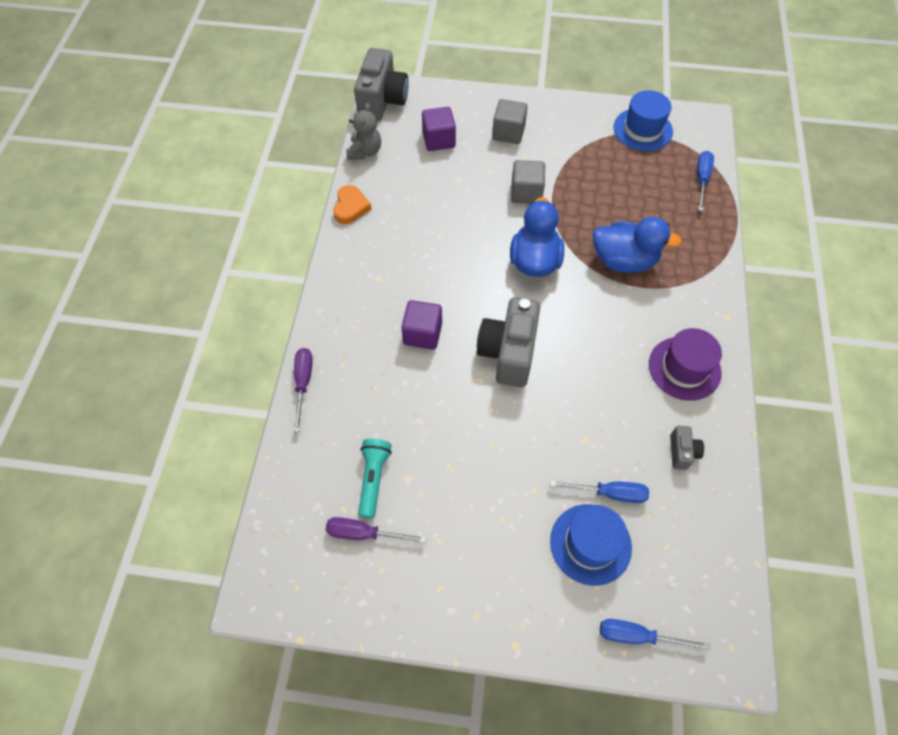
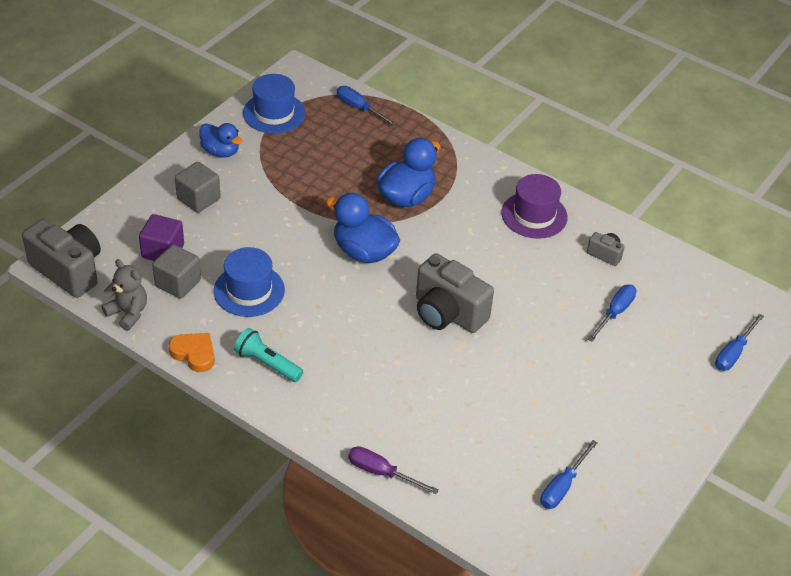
camera: 65 degrees left, 15 degrees down
(364, 533) = (562, 486): purple screwdriver -> blue screwdriver
(373, 479) = (514, 459): turquoise flashlight -> turquoise flashlight (267, 363)
(422, 334) = (387, 362): purple cube -> none
(526, 193) = (282, 221): grey cube -> grey cube (178, 283)
(570, 120) = (220, 151): none -> blue duck
(590, 544) = (650, 344): blue hat -> blue hat (249, 290)

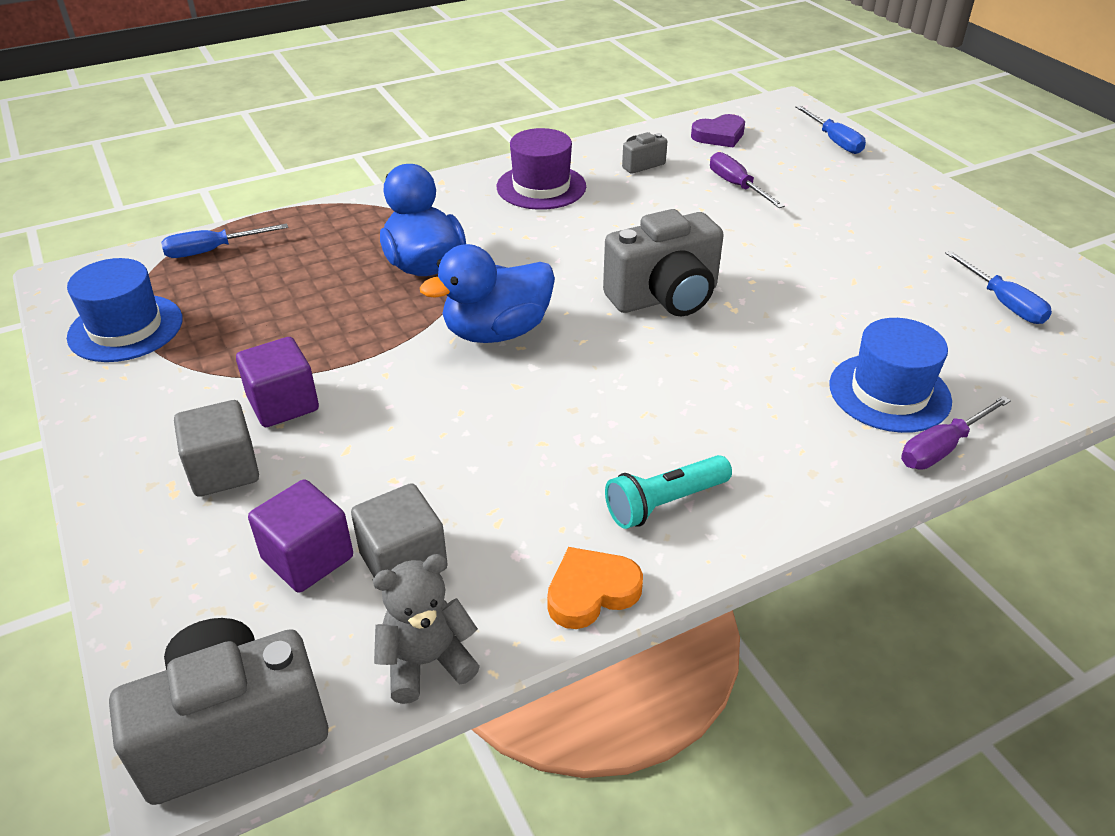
camera: 60 degrees left, 5 degrees down
(220, 151) = (142, 410): blue duck -> none
(249, 290) = (488, 474): blue hat -> blue hat (889, 392)
(254, 196) = (283, 404): none -> purple cube
(615, 313) = (736, 186): blue screwdriver -> purple screwdriver
(685, 284) = (719, 136): none -> purple heart

